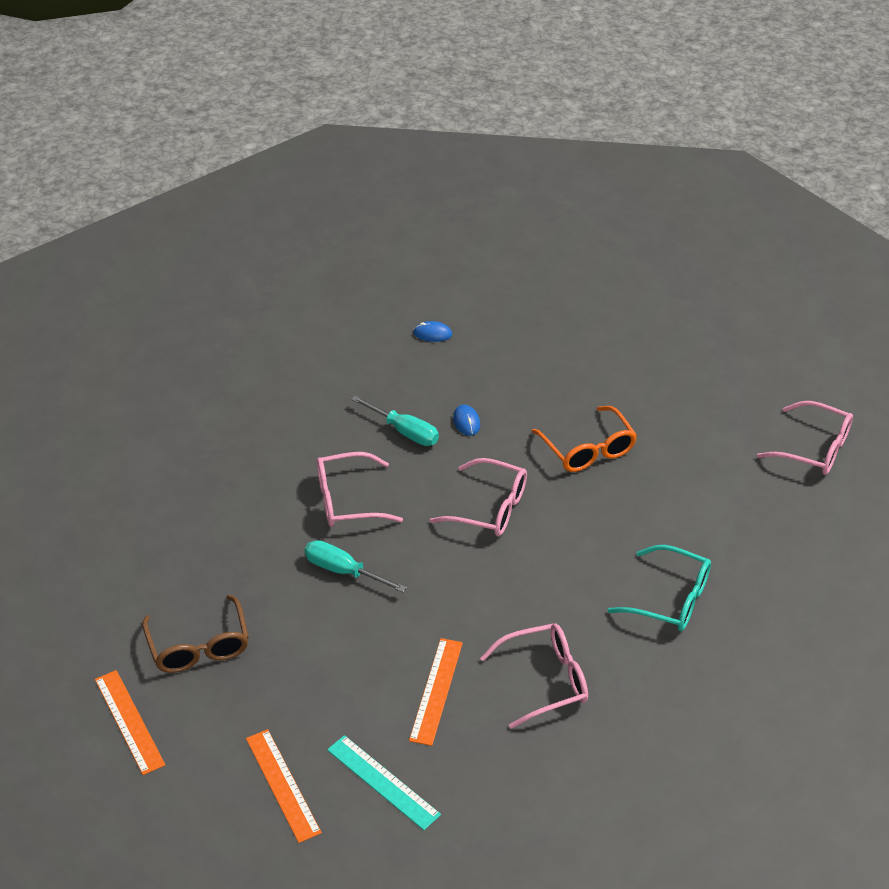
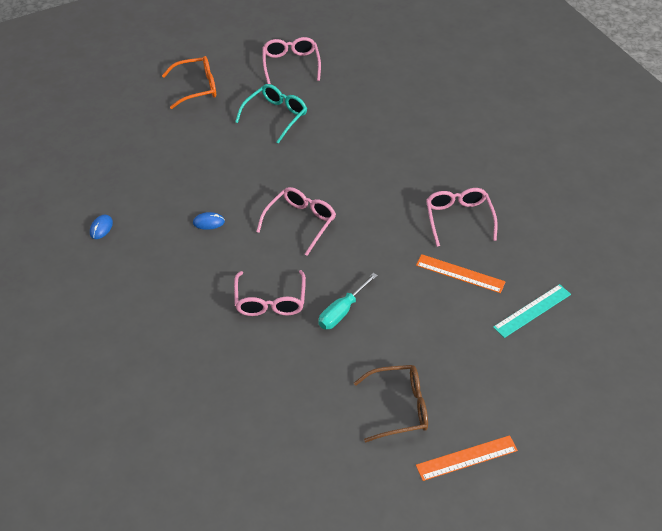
camera: 80 degrees left, 5 degrees up
(282, 785) = (531, 366): orange ruler -> none
(405, 432) = (207, 258): turquoise screwdriver -> none
(587, 449) = (258, 164): orange glasses -> orange glasses (196, 88)
(669, 599) = (401, 151): turquoise glasses -> turquoise glasses (275, 116)
(813, 448) = (291, 65): pink glasses -> pink glasses turned 45 degrees counterclockwise

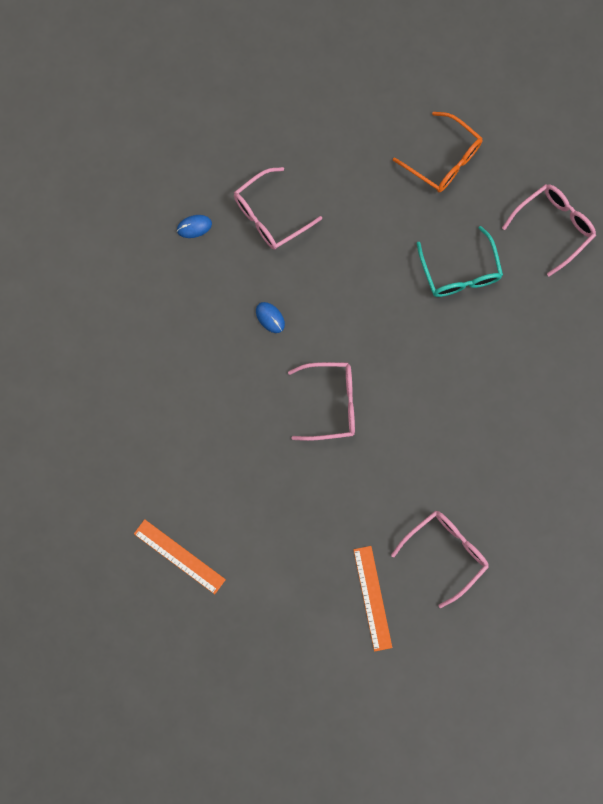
camera: 55 degrees right, 30 degrees up
(270, 301) = (217, 444): pink glasses -> pink glasses (270, 215)
(275, 116) = (459, 271): turquoise glasses -> turquoise glasses turned 75 degrees clockwise
(341, 312) = (249, 517): turquoise screwdriver -> none
(398, 407) = (178, 638): brown glasses -> none
(466, 458) = (166, 728): orange ruler -> orange ruler (179, 556)
(532, 311) = (373, 694): turquoise ruler -> none

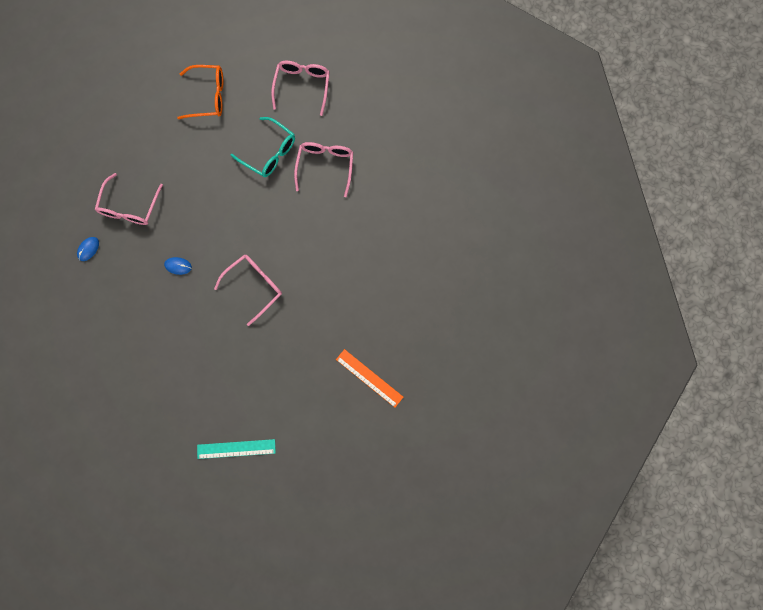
camera: 40 degrees left, 0 degrees up
(179, 556) = (236, 449): orange ruler -> turquoise ruler
(445, 553) = (390, 318): pink glasses -> pink glasses (325, 167)

